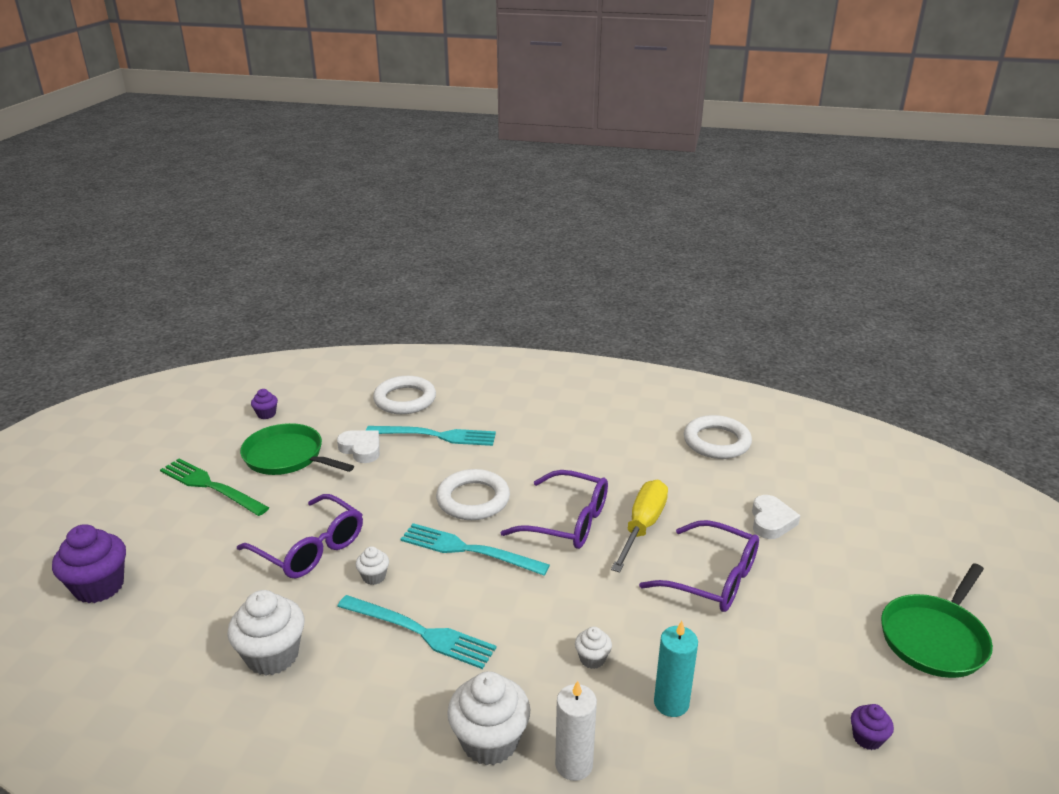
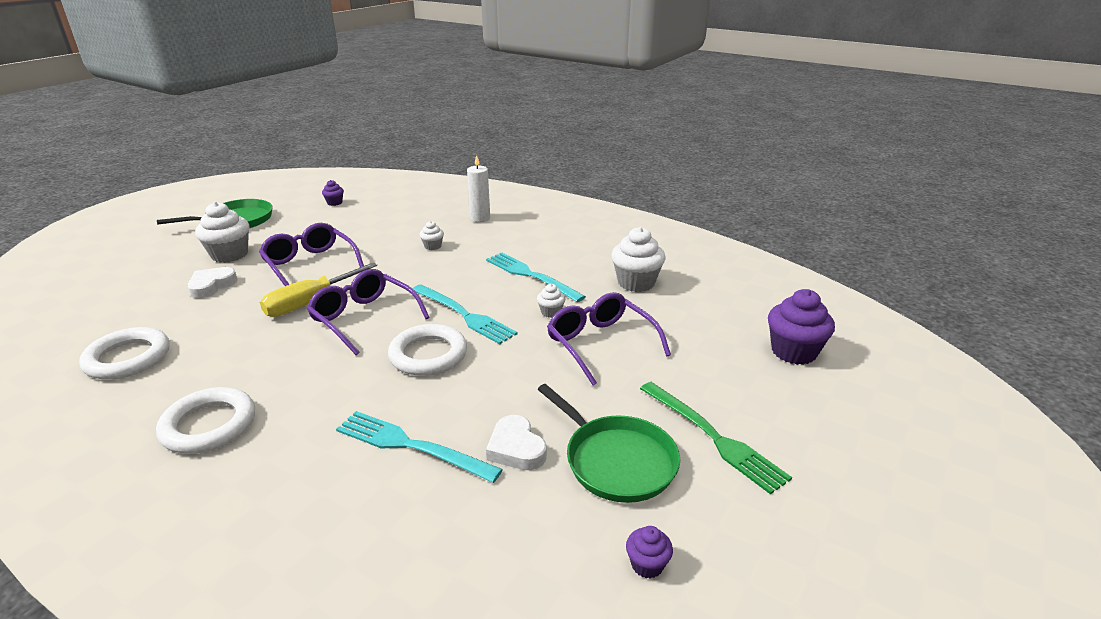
camera: 160 degrees left, 0 degrees up
(405, 399) = (410, 535): white ring -> white ring (209, 425)
(490, 741) = (516, 230): white cupcake -> white cupcake (229, 254)
(671, 703) = (410, 226): turquoise candle -> none

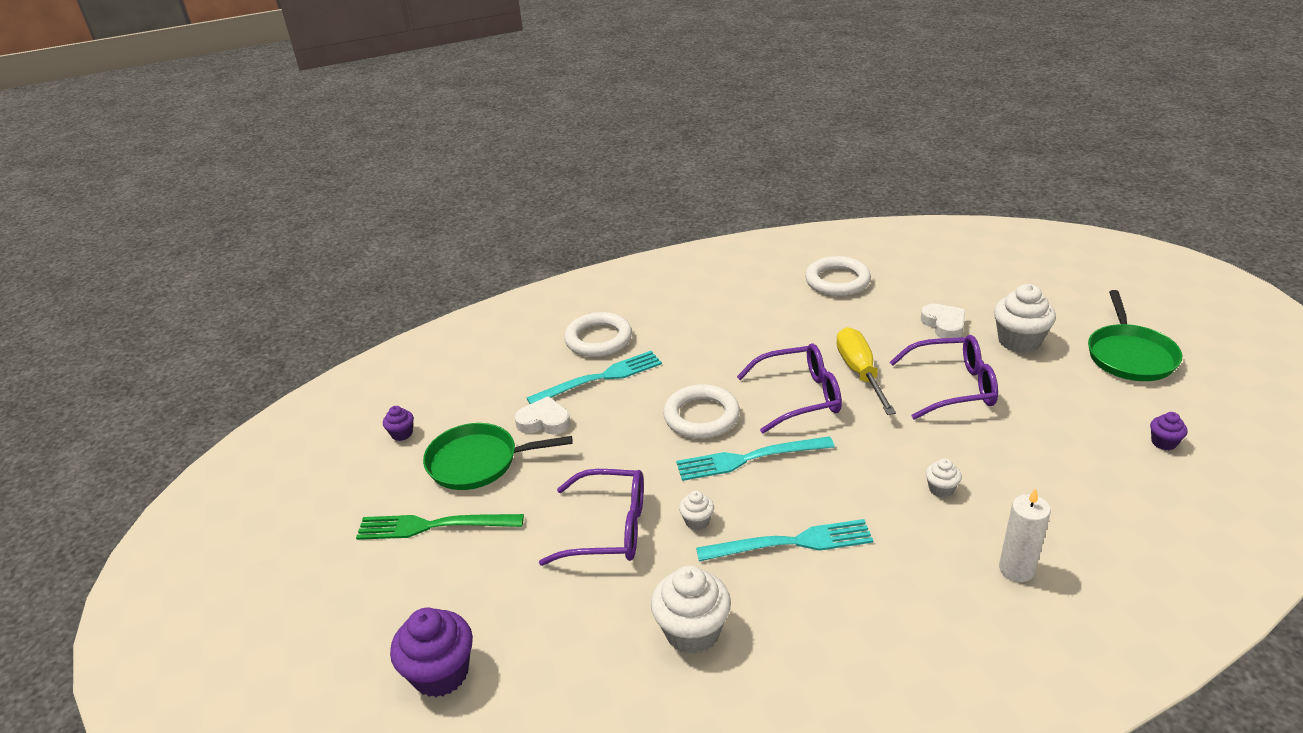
camera: 130 degrees right, 5 degrees up
(209, 425) = (712, 306): white ring -> white ring (598, 339)

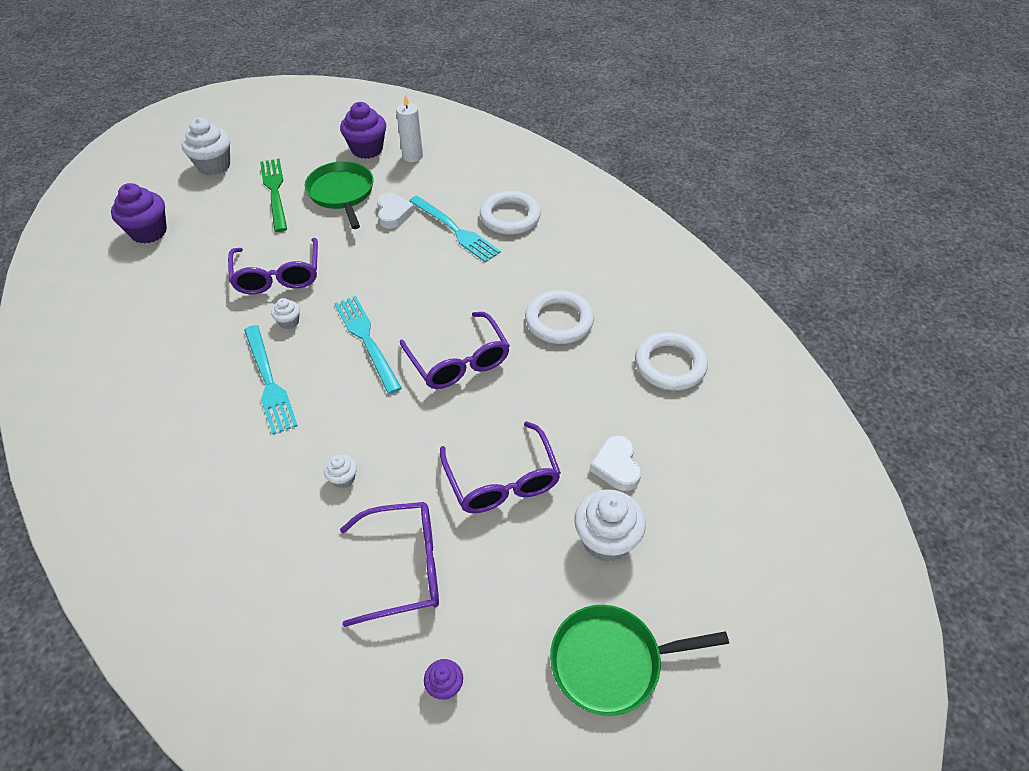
camera: 70 degrees right, 15 degrees up
(402, 434) = (367, 149): purple cupcake -> purple cupcake, size x1.99
(692, 632) = (179, 340): white cupcake -> white cupcake (214, 165)
(701, 416) = (417, 301): white ring -> white ring (559, 321)
(860, 372) = (508, 401): yellow screwdriver -> none
(944, 324) = (616, 466): white heart -> white heart turned 120 degrees clockwise
(1016, 569) = (244, 540): white candle -> white candle (412, 156)
(1047, 455) = (404, 567): none -> purple glasses

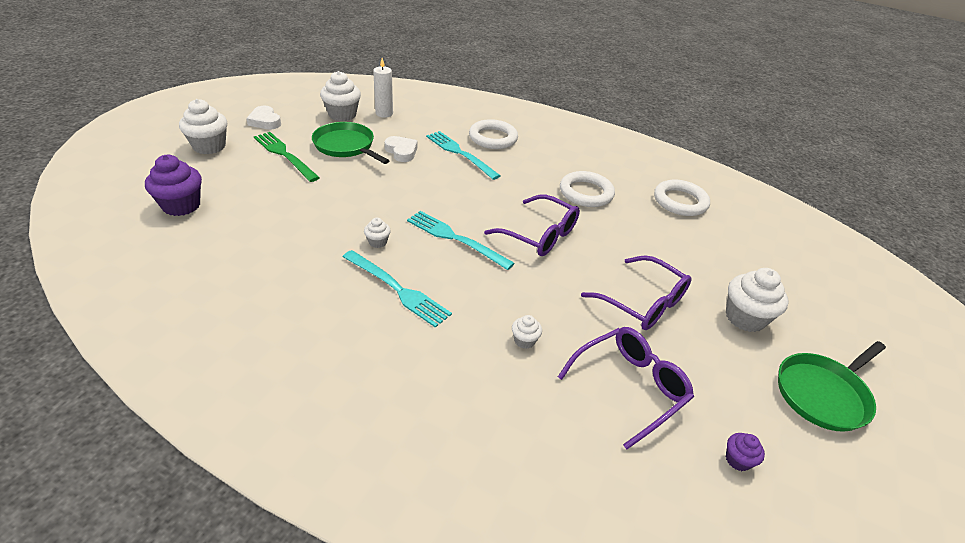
camera: 30 degrees left, 10 degrees down
(278, 276) = (339, 212): purple glasses -> none
(367, 149) = (342, 115): purple cupcake -> white cupcake
(455, 230) = (460, 153): turquoise fork -> turquoise fork turned 150 degrees counterclockwise
(616, 466) = (707, 270): white heart -> white heart (265, 121)

